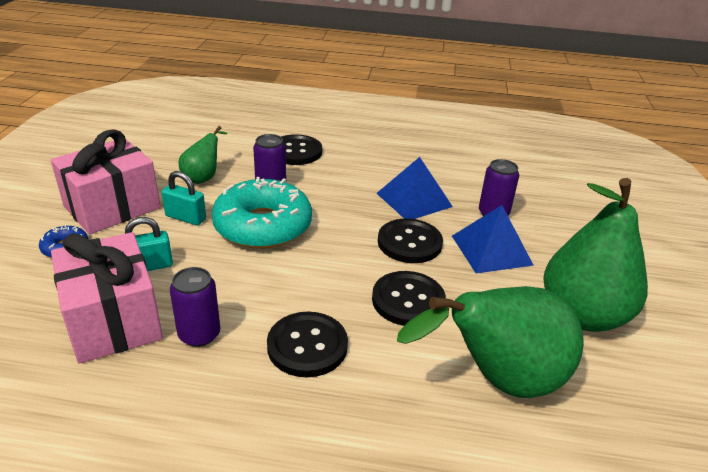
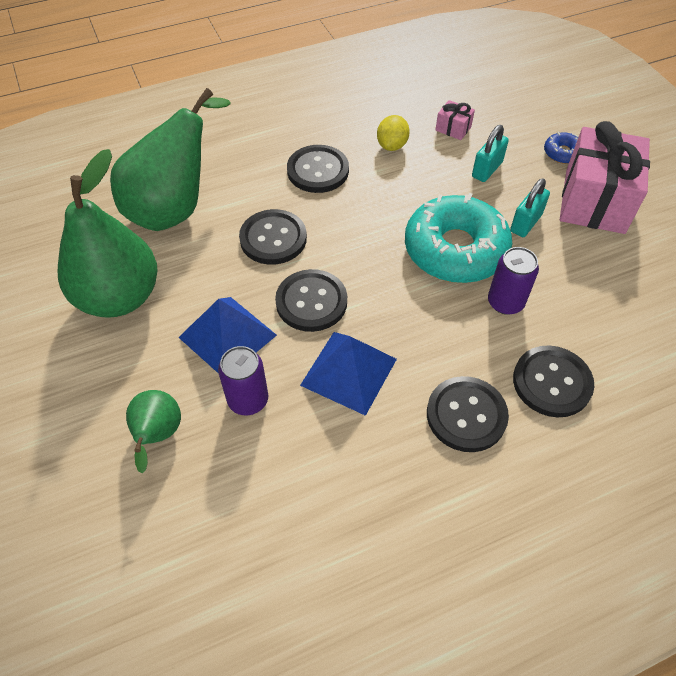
camera: 150 degrees right, 20 degrees up
(113, 320) = (453, 128): pink gift -> pink gift, size x0.41
(186, 218) = (525, 223): turquoise padlock -> turquoise padlock turned 45 degrees counterclockwise
(199, 334) = (392, 145): purple can -> yellow lemon
(203, 177) = (581, 278): green pear -> green pear (158, 436)
(360, 160) = (466, 415): none -> black button

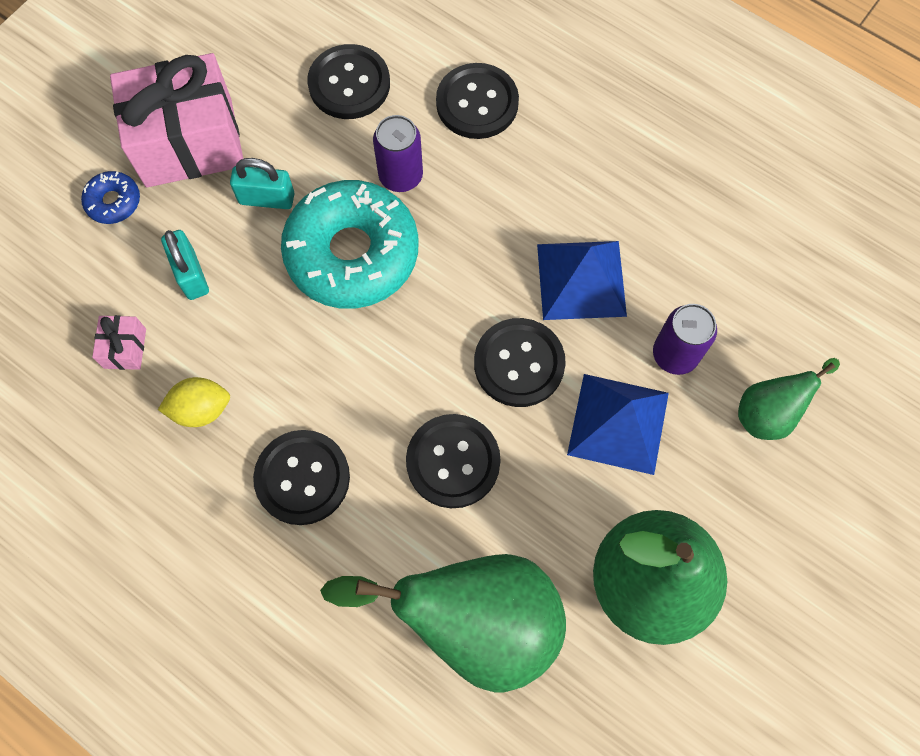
camera: 120 degrees left, 15 degrees up
(466, 415) = (560, 158): black button -> black button (349, 84)
(487, 169) = (191, 274): turquoise padlock -> turquoise padlock turned 60 degrees clockwise

